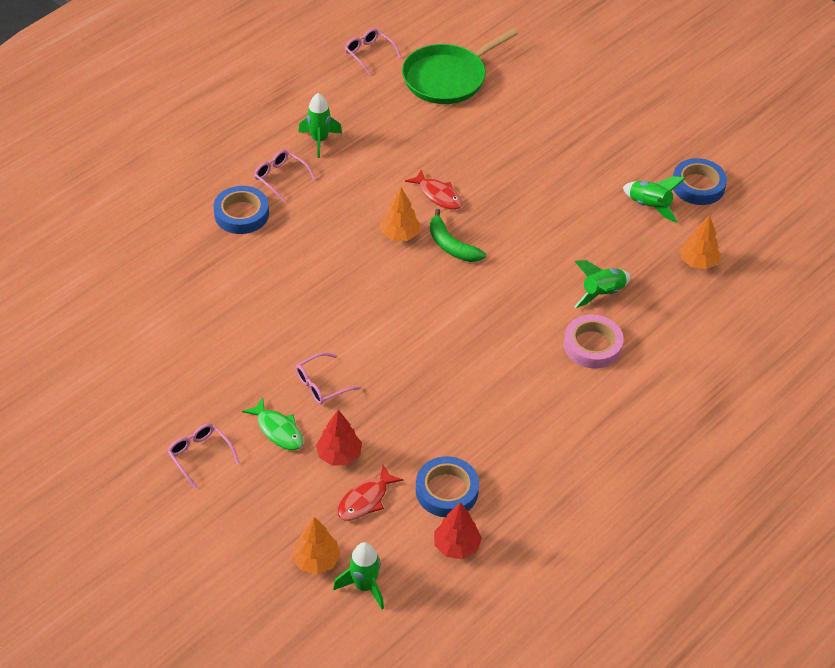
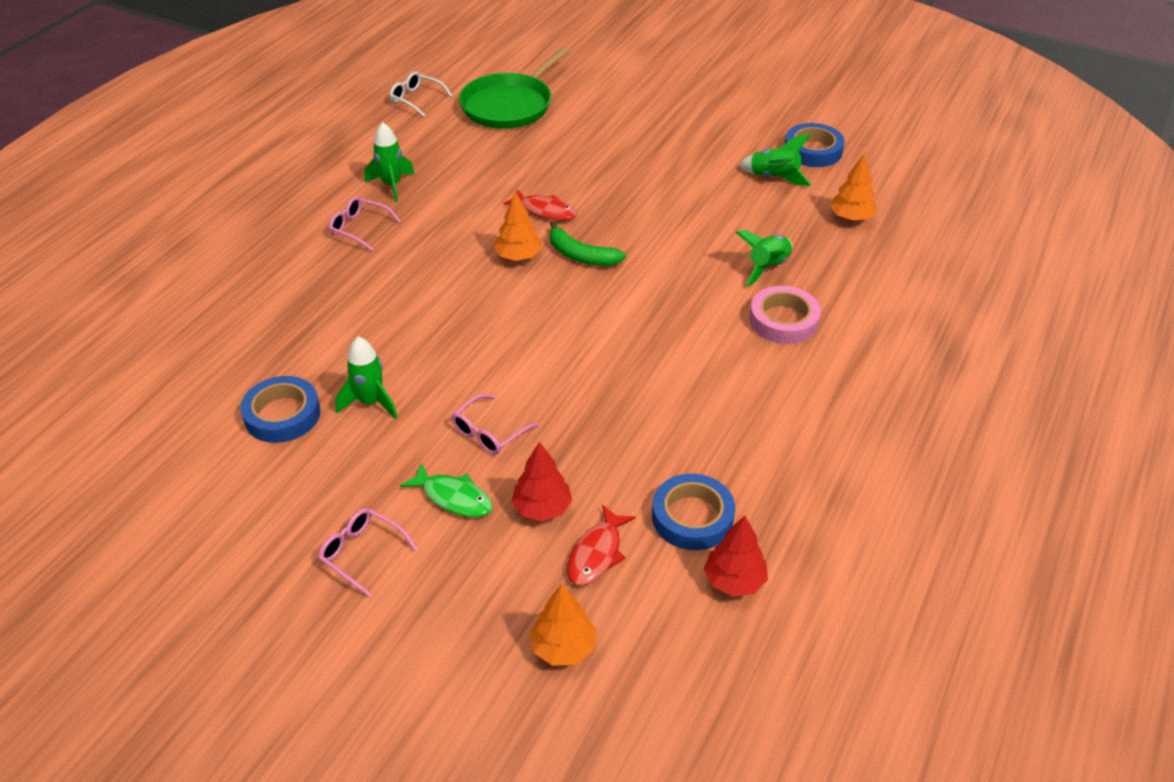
camera: 15 degrees left, 5 degrees down
(241, 214) = (326, 273): blue tape -> blue tape (282, 415)
(364, 586) = (640, 664): green rocket -> green rocket (370, 402)
(369, 54) = (416, 99): pink glasses -> white glasses

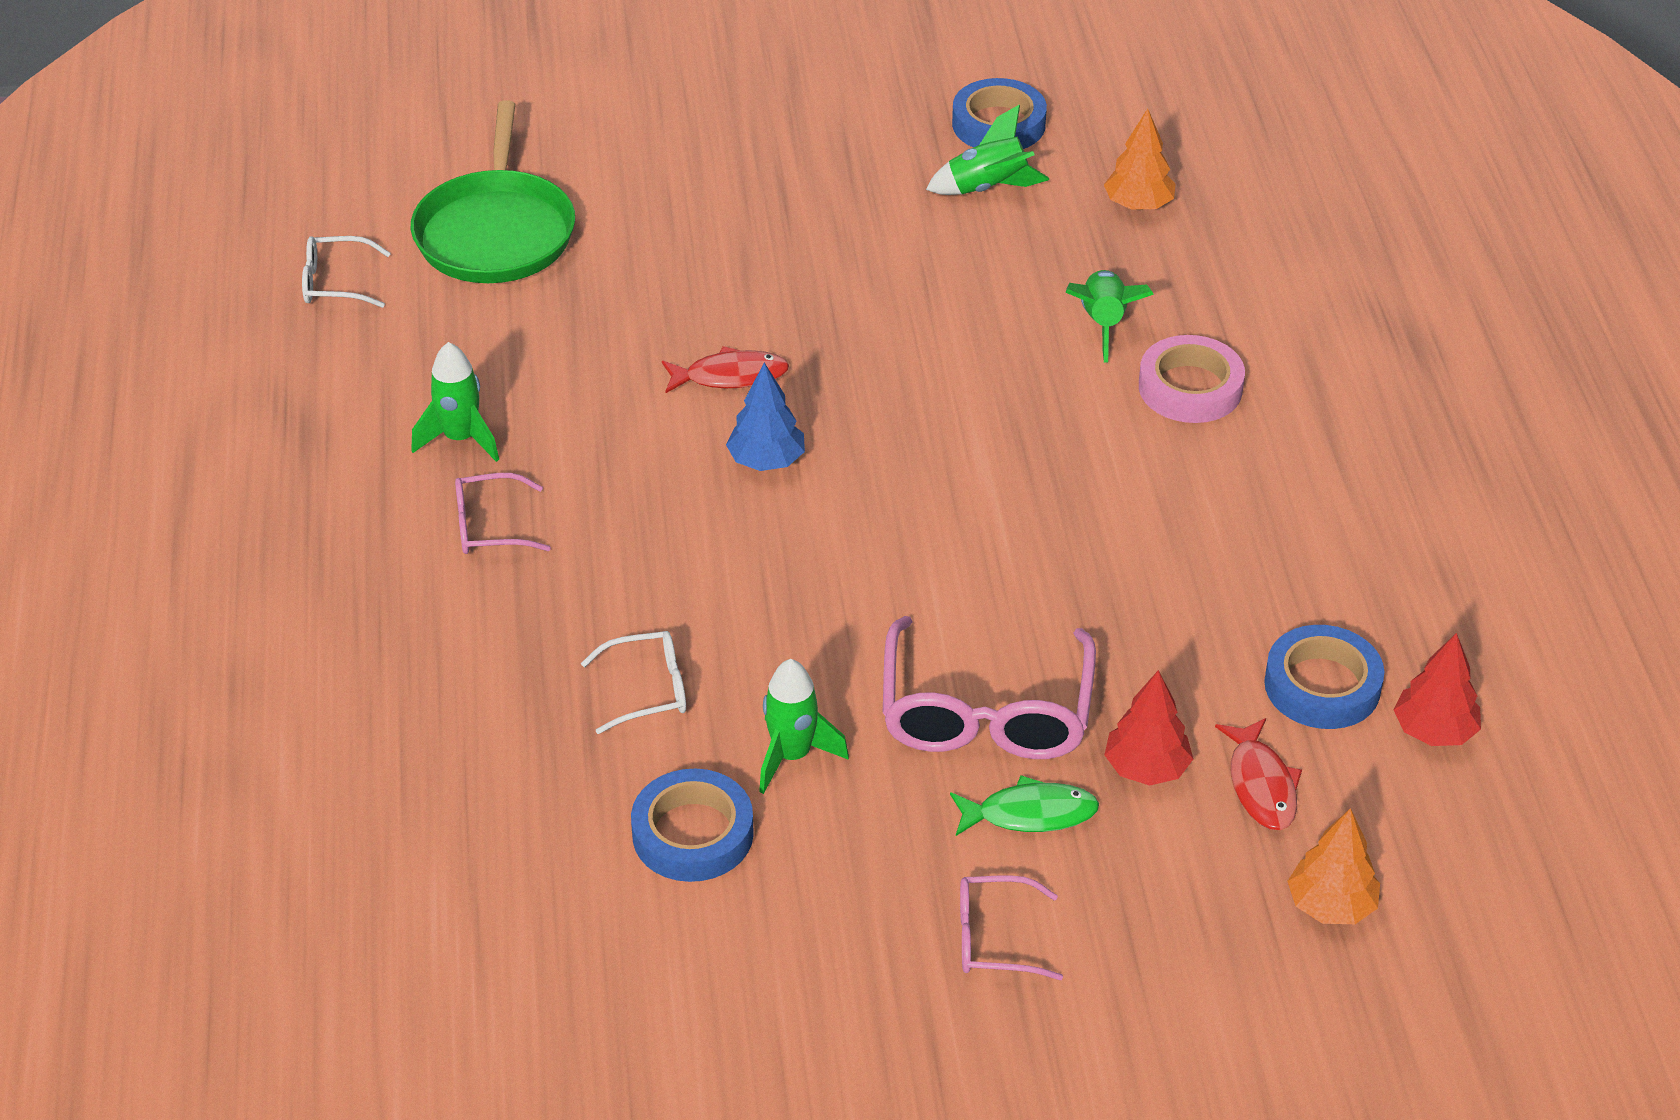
camera: 35 degrees left, 0 degrees up
(342, 336) = (648, 690): none -> white glasses
(489, 432) = (986, 713): pink glasses -> pink glasses, size x1.93
(518, 256) = (766, 461): orange tree -> blue tree
(581, 255) = (849, 419): green banana -> none

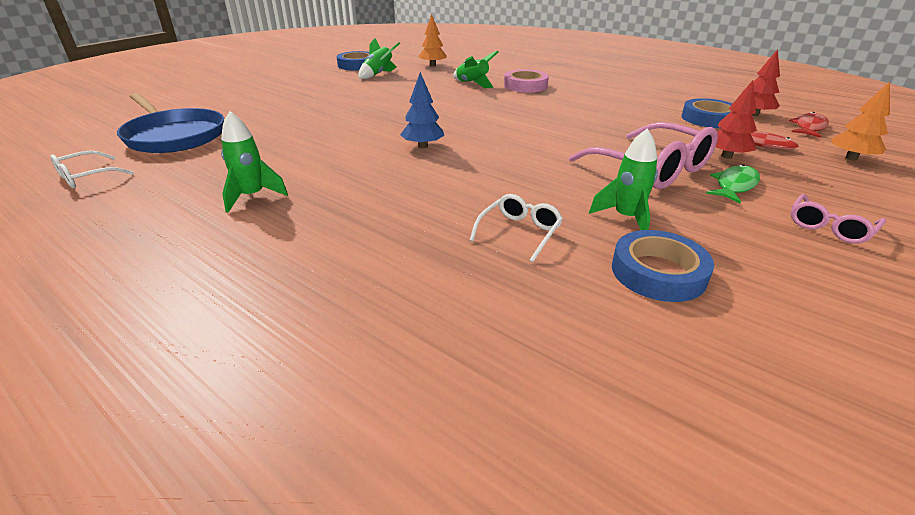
camera: 45 degrees left, 10 degrees down
(489, 526) = (322, 218): pink glasses -> none
(496, 232) = (174, 136): green pan -> blue pan
(730, 376) = (363, 133): red fish -> red fish (809, 127)

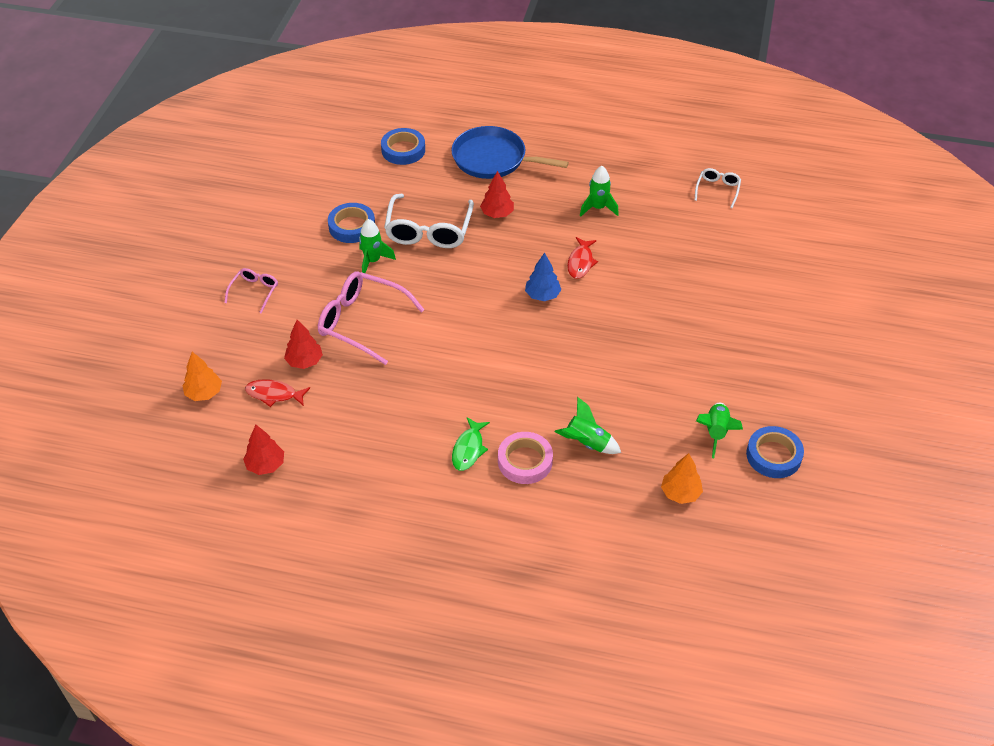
camera: 155 degrees right, 15 degrees up
(174, 136) = (738, 244): blue pan -> blue pan (493, 159)
(395, 226) = (497, 214): none -> red tree
(519, 232) = (428, 231): white glasses -> white glasses, size x1.93
(708, 119) = (313, 436): blue tape -> blue tape (403, 150)
(734, 185) = (304, 319): green fish -> green fish (468, 449)
(809, 127) = (218, 449): red fish -> red fish (580, 262)

